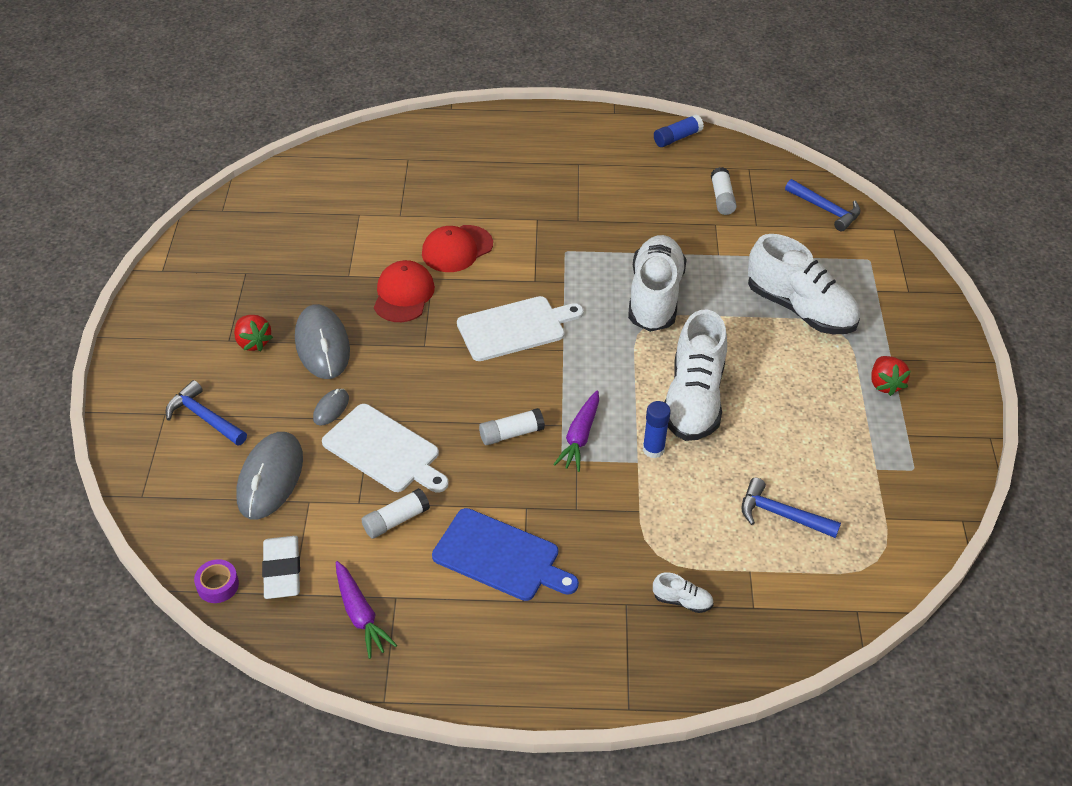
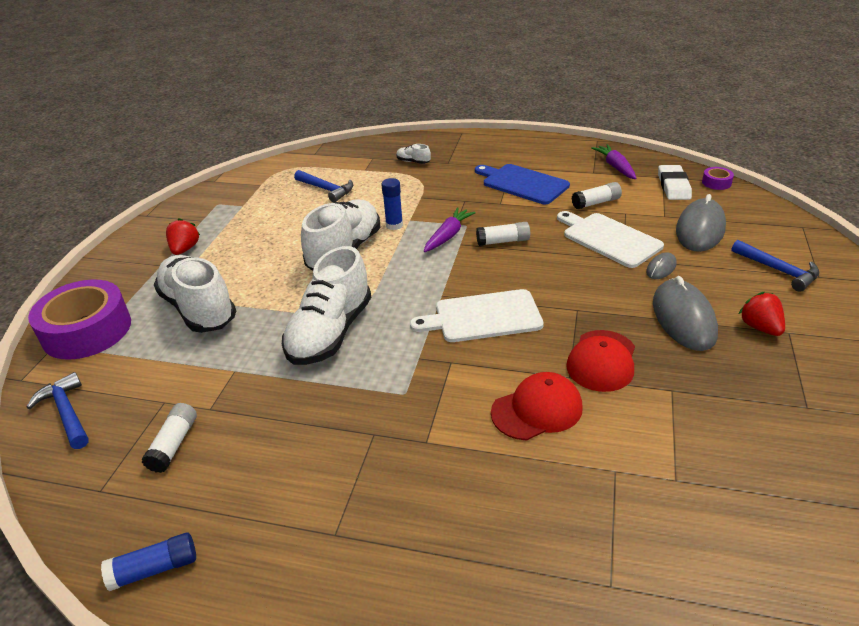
camera: 165 degrees left, 10 degrees down
(887, 276) = (87, 330): none -> purple tape

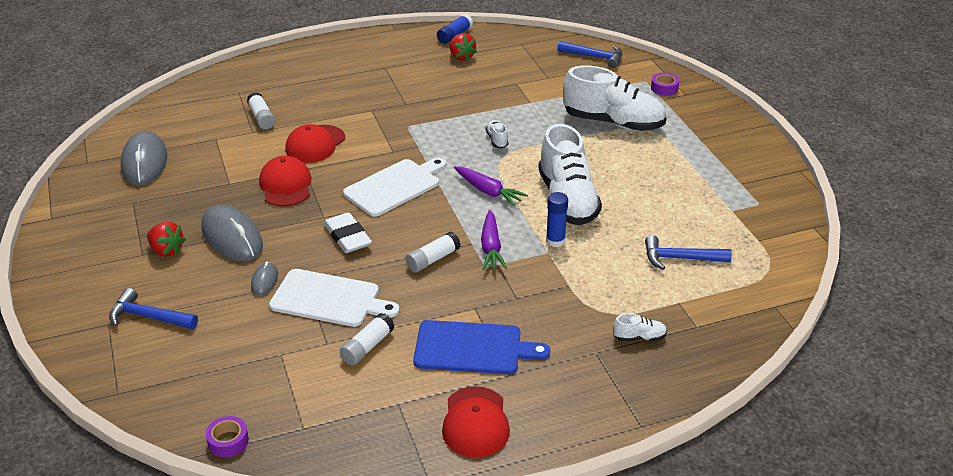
camera: 145 degrees right, 0 degrees up
(87, 330) = (664, 88): purple tape -> purple tape, size x0.41
(174, 444) = (512, 66): white glue stick -> white glue stick (261, 117)
(185, 249) = (704, 155): red strawberry -> red strawberry (461, 57)
(330, 332) = (497, 140): white shoe -> white shoe, size x0.40
(552, 154) = (475, 422): none -> red cap
(615, 167) = (374, 426): purple carrot -> purple carrot (488, 191)
(673, 186) = (283, 412): white eraser -> white eraser (347, 237)
(700, 229) = (235, 346): grey mouse -> grey mouse (144, 162)

